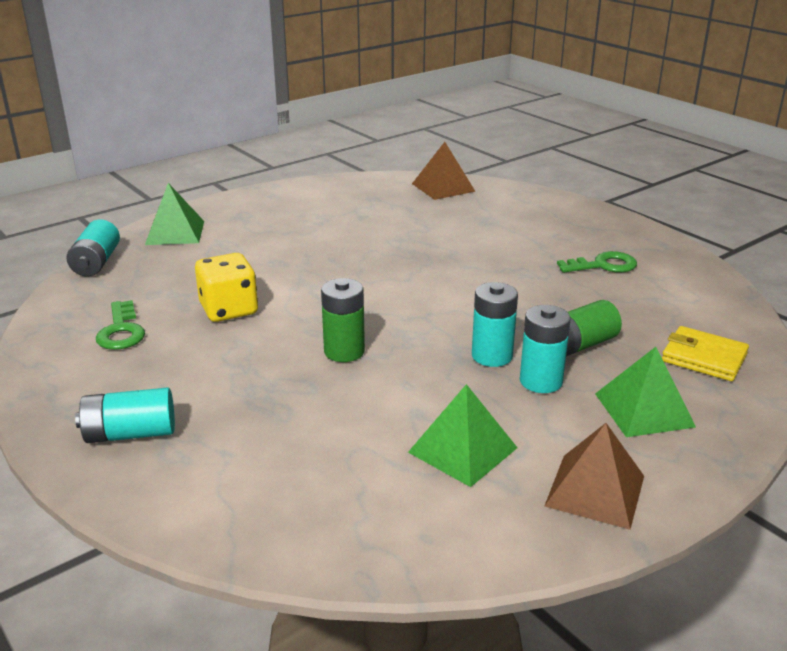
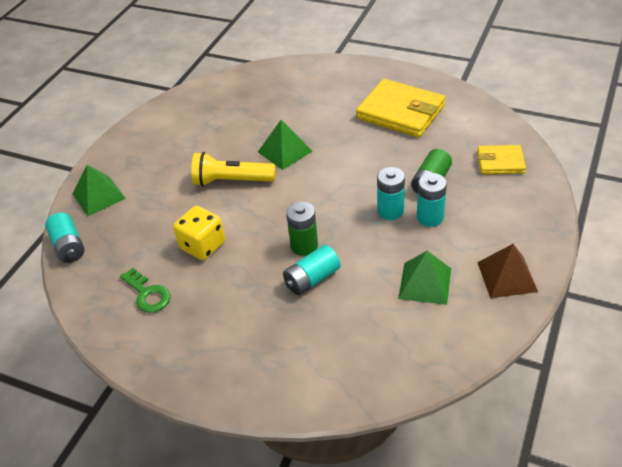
camera: 25 degrees left, 15 degrees up
(130, 434) = (232, 363): turquoise battery -> turquoise battery (312, 279)
(326, 264) = (231, 181): none -> yellow flashlight
(443, 187) = (250, 80): brown pyramid -> none
(603, 265) = (400, 112): green key -> yellow wallet
(644, 410) = (495, 213): green pyramid -> green pyramid (285, 151)

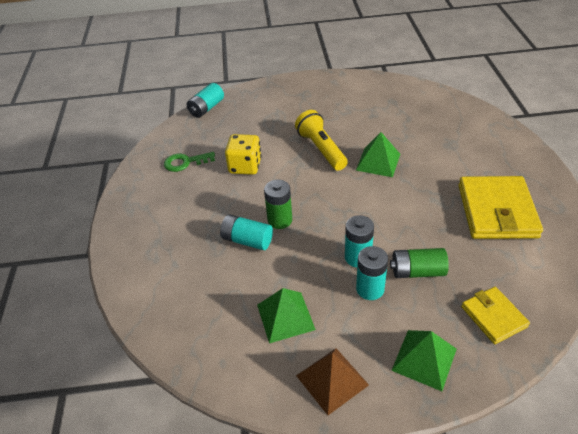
camera: 60 degrees right, 0 degrees up
(99, 196) = (260, 97): green pyramid -> green pyramid (424, 359)
(148, 294) = (185, 162): green key -> green key turned 60 degrees clockwise

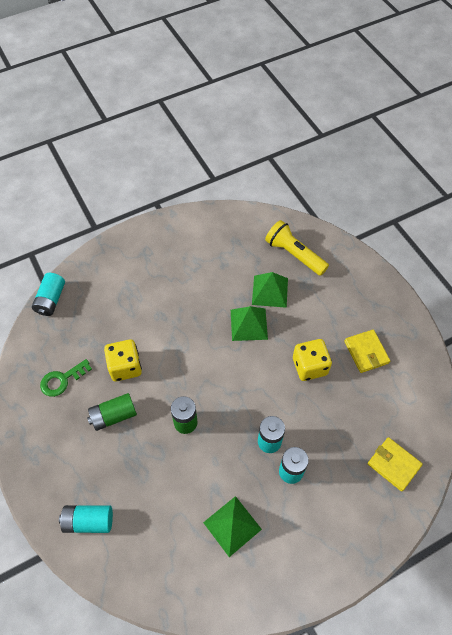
camera: 25 degrees left, 15 degrees up
(247, 240) = (165, 456): turquoise battery -> turquoise battery (88, 521)
(321, 149) = (190, 323): yellow flashlight -> yellow flashlight (294, 254)
(332, 380) = (292, 572): brown pyramid -> none
(417, 271) = (322, 439): green battery -> green battery (113, 416)
(424, 359) = (355, 525): green pyramid -> green pyramid (270, 291)
(428, 208) = (309, 366): none -> yellow dice
(496, 211) = (366, 352): yellow wallet -> yellow wallet, size x0.56

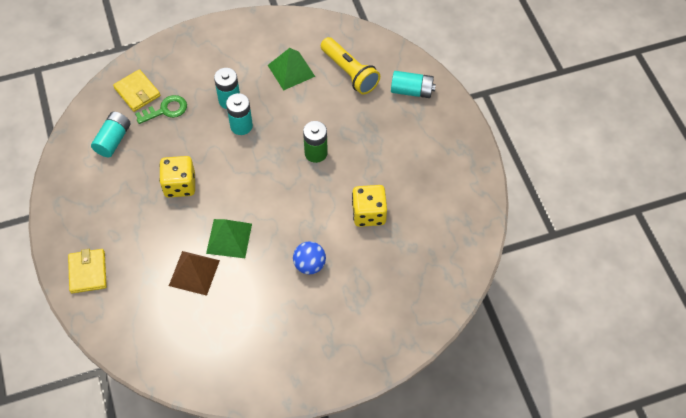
camera: 170 degrees left, 0 degrees up
(51, 300) = (448, 302): turquoise battery -> turquoise battery (113, 140)
(62, 380) = (435, 210): green key -> green key (166, 110)
(113, 416) = (384, 169): green battery -> none
(173, 312) = (309, 265): none -> blue ball
(270, 291) = (194, 273): green pyramid -> brown pyramid
(294, 254) = (149, 315): yellow flashlight -> yellow flashlight (349, 72)
(366, 352) = (117, 190): yellow wallet -> yellow wallet (88, 272)

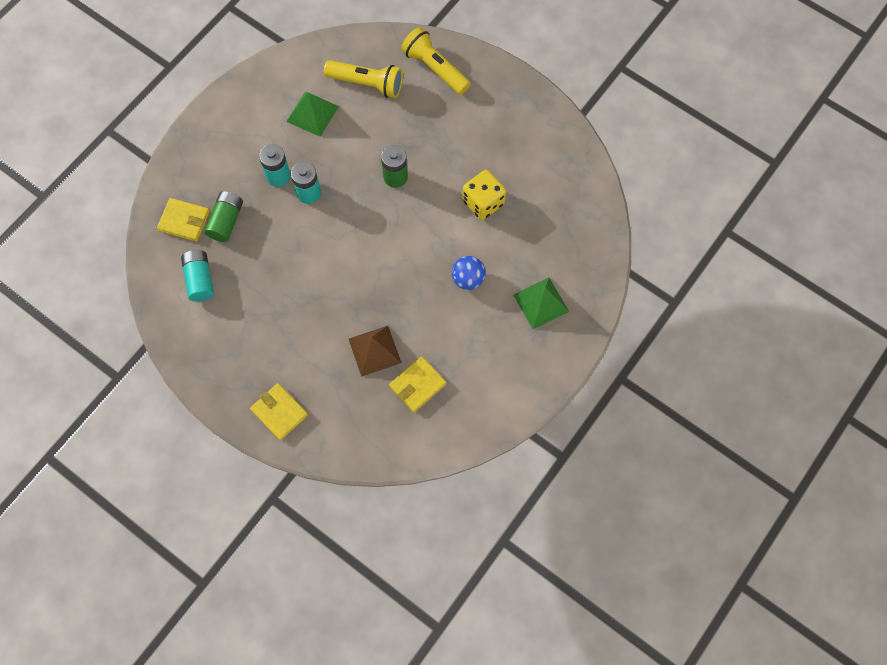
camera: 35 degrees left, 10 degrees up
(166, 110) = (226, 221): green key -> green battery
(180, 185) = (297, 282): yellow dice -> none
(204, 321) = (417, 385): none -> yellow wallet
(229, 238) = (380, 301): green pyramid -> green pyramid (541, 303)
(412, 91) = (435, 68): turquoise battery -> yellow flashlight

